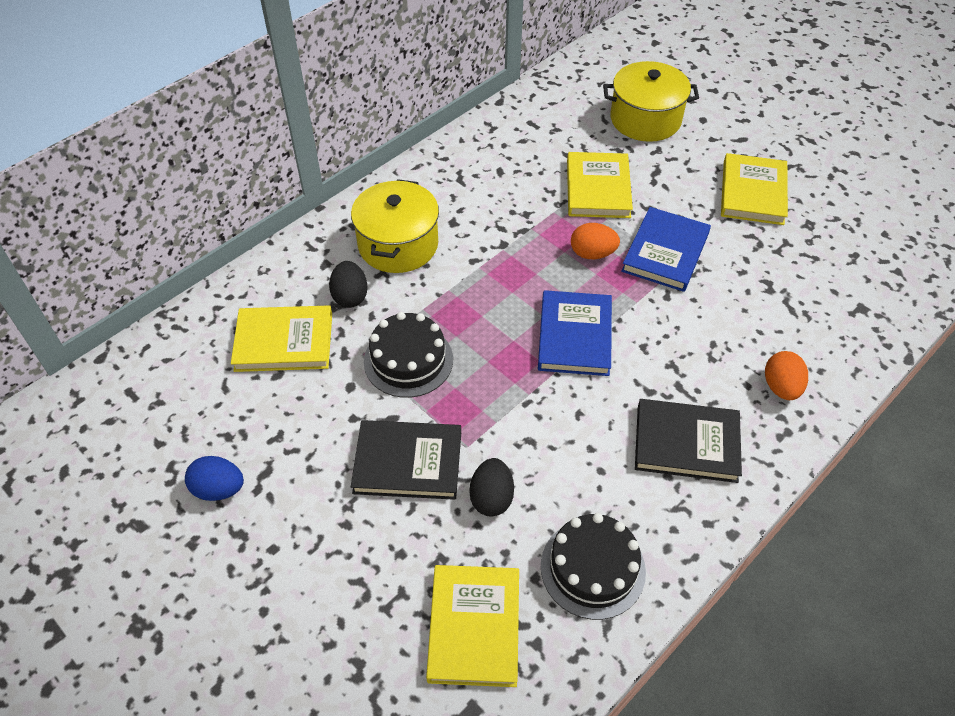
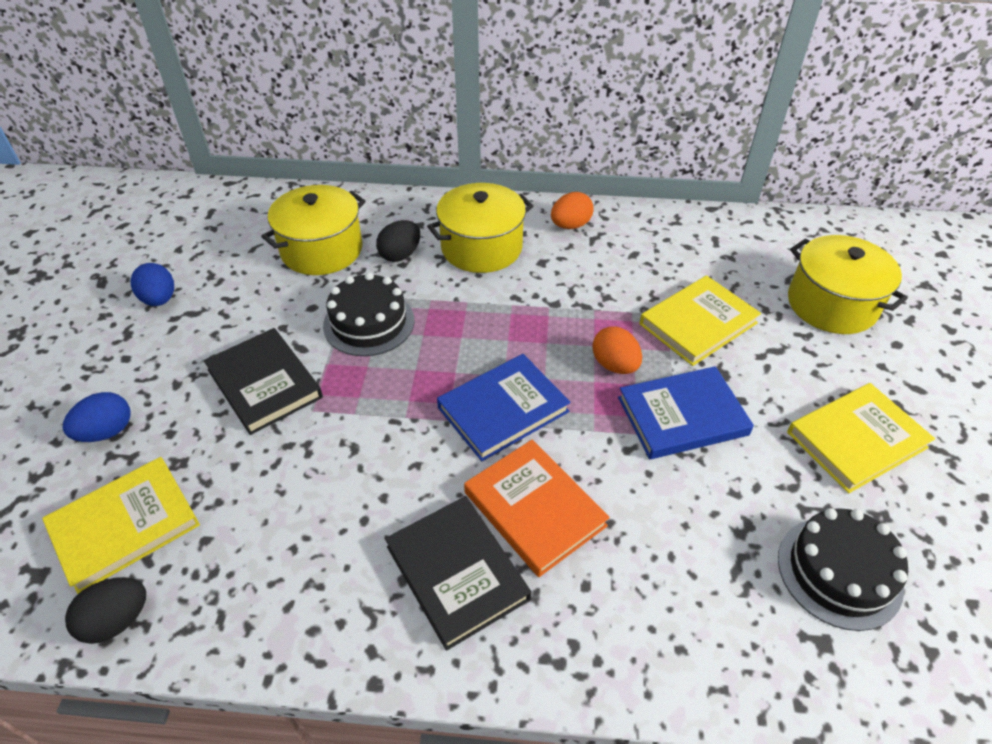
camera: 50 degrees right, 5 degrees down
(284, 342) = (322, 250): yellow book -> yellow pot
(355, 599) = (107, 432): none -> blue egg
(491, 498) = (270, 458): black egg -> black egg (117, 620)
(592, 568) = (245, 579): black cake -> black cake (839, 572)
(672, 373) = (534, 509): none -> orange book
(781, 387) = (615, 620): orange egg -> orange egg (570, 225)

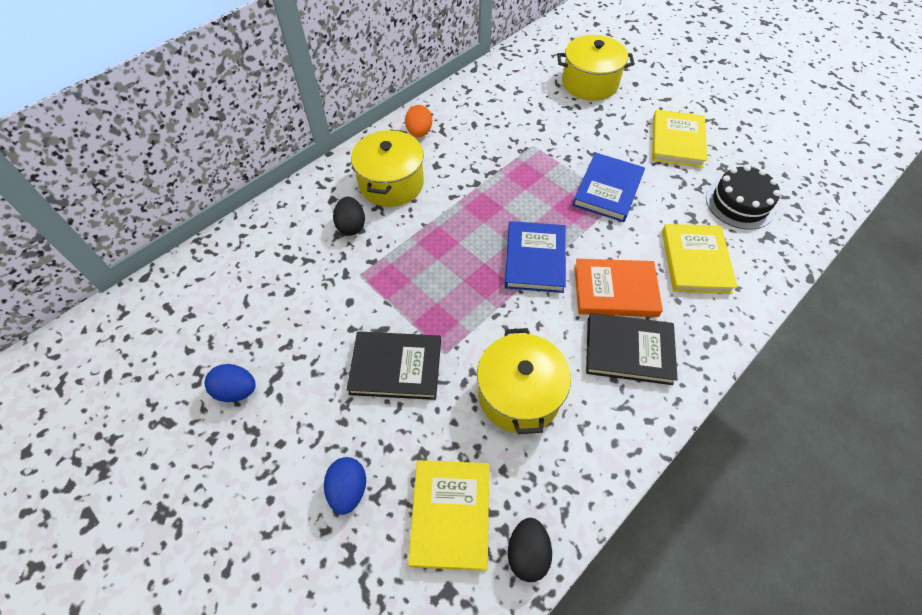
camera: 50 degrees left, 10 degrees up
(322, 250) = (296, 264): yellow pot -> yellow pot (519, 394)
(369, 323) = (398, 279): black cake -> none
(614, 365) = (548, 191): orange egg -> none
(698, 323) = (552, 138): yellow book -> yellow book (695, 261)

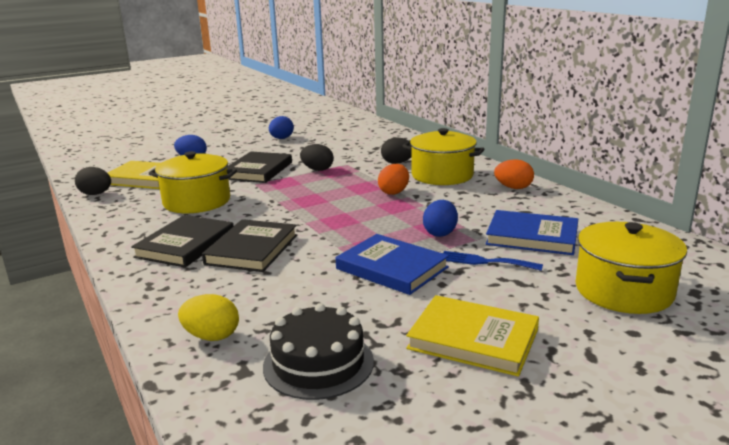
camera: 105 degrees right, 35 degrees down
(384, 299) = (317, 169): none -> black egg
(448, 214) = (394, 192): none -> orange egg
(535, 170) = (440, 233): none -> blue egg
(535, 259) = (317, 220): blue book -> blue book (532, 237)
(576, 142) = (485, 261): none -> blue fork
(615, 290) = (252, 249): orange book -> black book
(695, 261) = (249, 301): yellow book -> none
(748, 266) = (212, 336): none -> yellow egg

